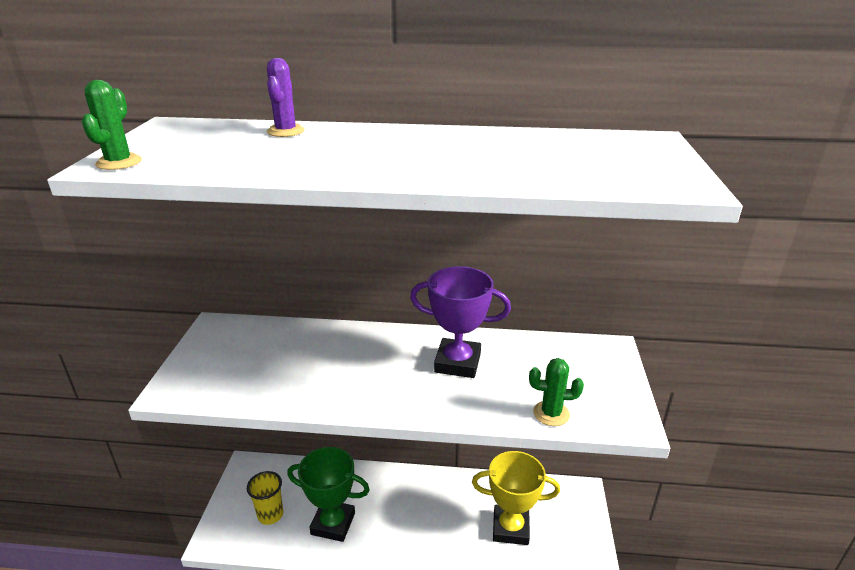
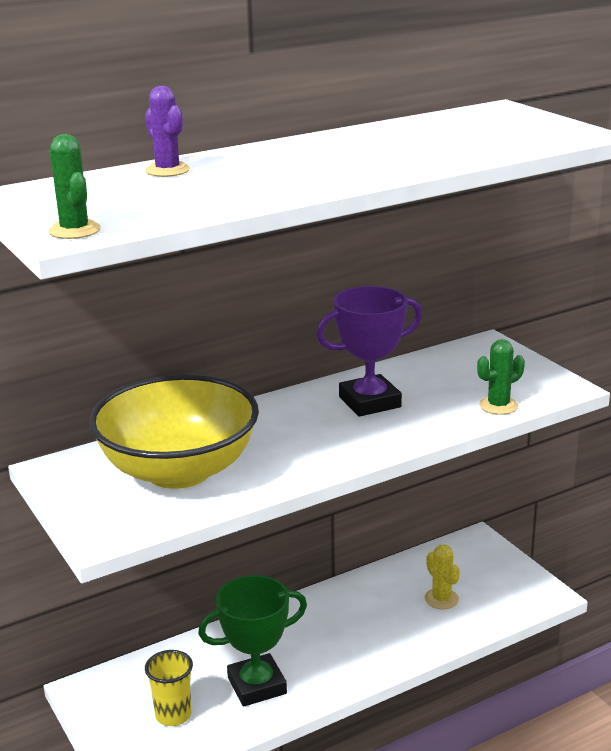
camera: 35 degrees left, 5 degrees down
(272, 362) = (179, 471): none -> yellow bowl
(510, 528) = (441, 599): yellow trophy -> yellow cactus

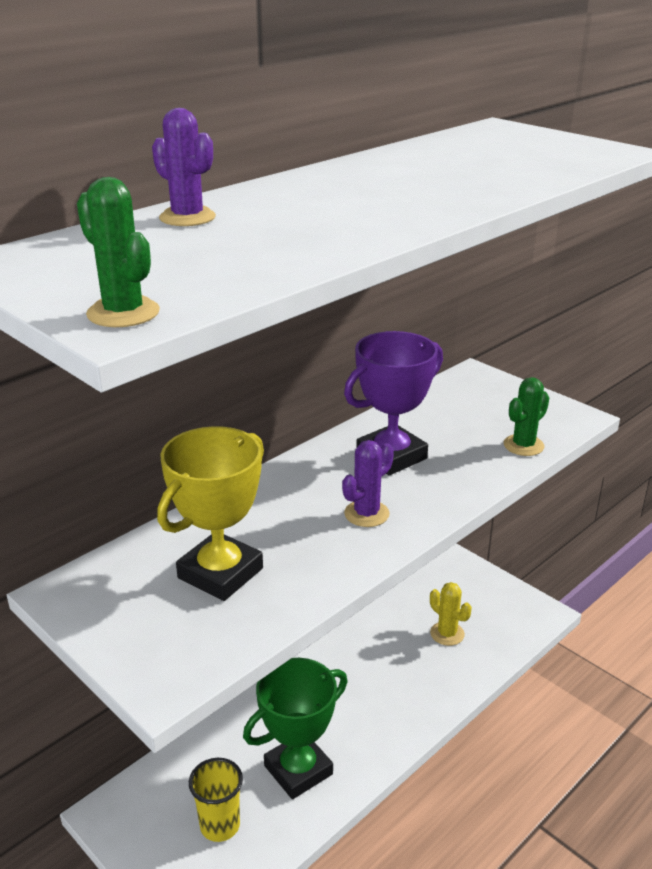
camera: 15 degrees left, 5 degrees up
(179, 471) = (220, 573): yellow bowl -> yellow trophy
(323, 443) = (366, 514): none -> purple cactus

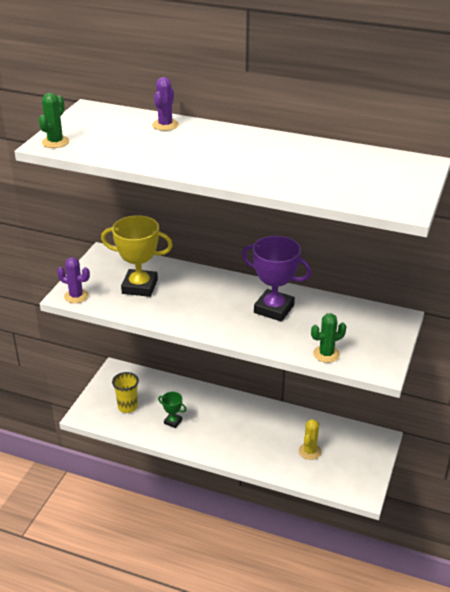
camera: 65 degrees right, 5 degrees up
(298, 770) = (173, 421): green trophy -> green trophy, size x0.50
(366, 514) = (213, 314): purple cactus -> purple cactus (76, 296)
(523, 445) = (326, 354): green cactus -> green cactus turned 45 degrees counterclockwise

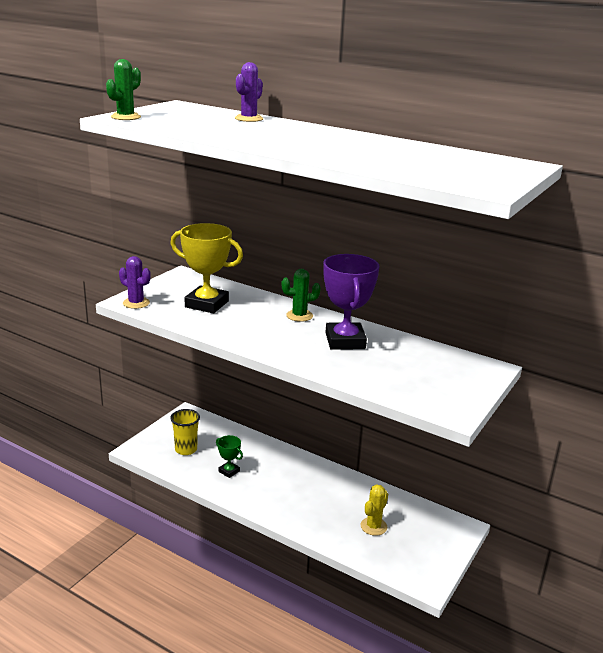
camera: 10 degrees right, 10 degrees down
(274, 309) = (345, 341): purple trophy -> purple trophy turned 45 degrees clockwise
(326, 354) = (390, 388): green cactus -> green cactus (299, 316)

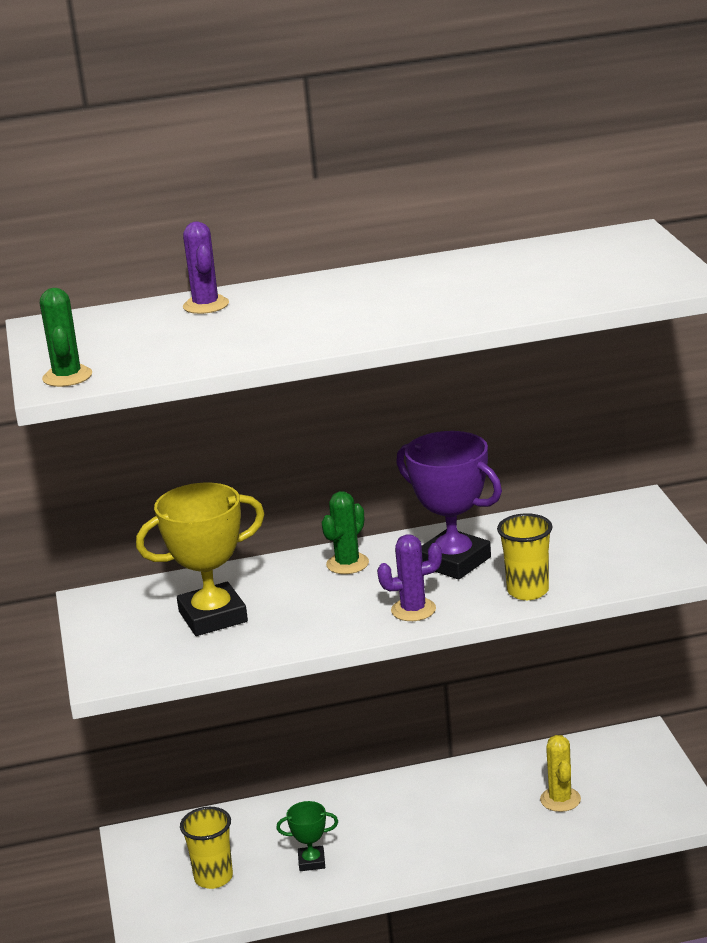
camera: 40 degrees left, 0 degrees up
(136, 303) = (123, 669): purple cactus -> purple cactus (413, 610)
(350, 373) = (528, 591): none -> yellow cup

